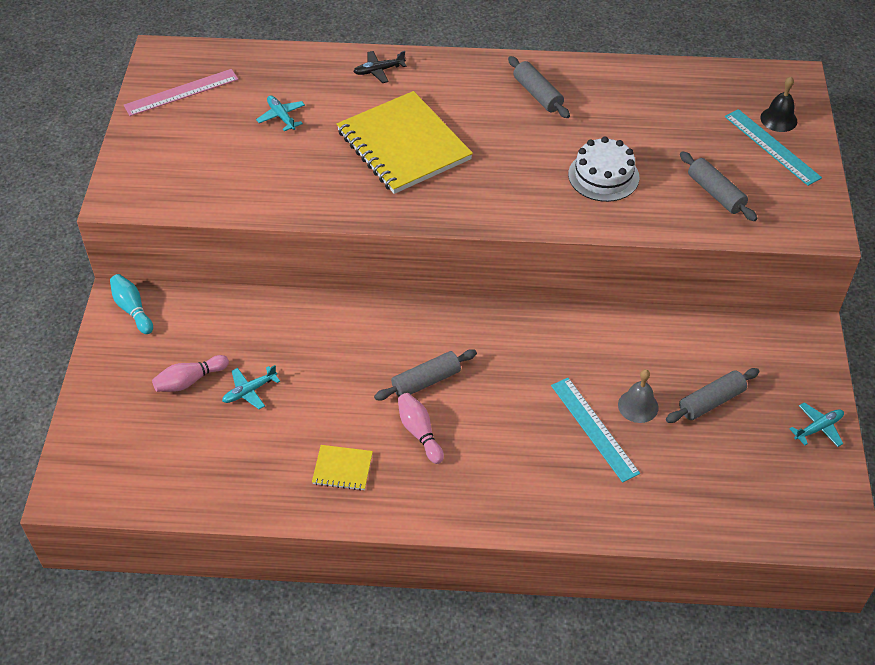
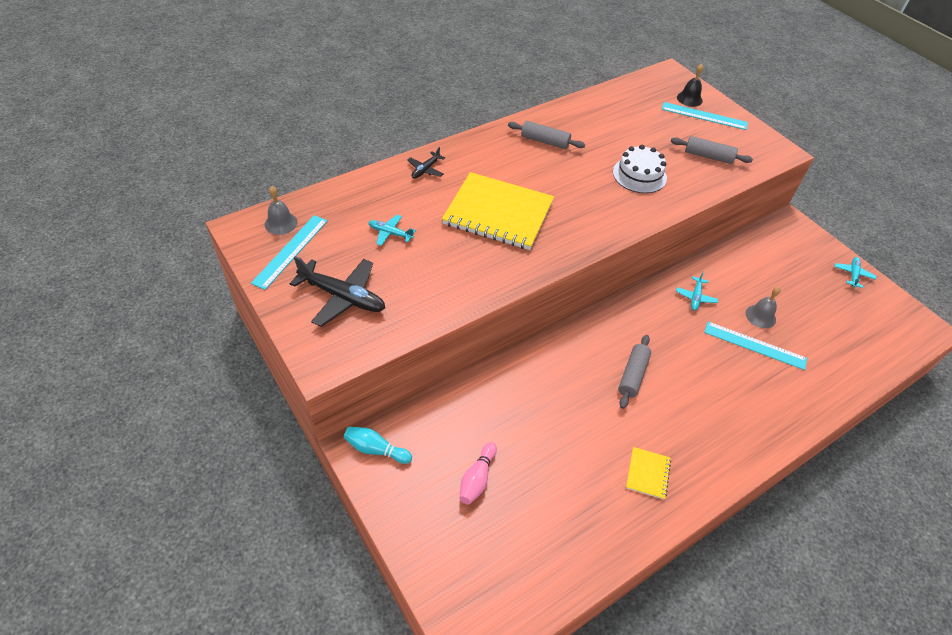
camera: 40 degrees left, 0 degrees up
(181, 92) = (291, 251): pink ruler -> turquoise ruler
(184, 153) = (343, 297): none -> black plane
(197, 63) = (281, 223): none -> grey bell
(249, 391) = (528, 458): turquoise plane -> turquoise plane (695, 297)
(342, 469) = (648, 473): yellow notebook -> yellow notebook turned 45 degrees counterclockwise
(419, 432) = (666, 414): pink bowling pin -> none
(711, 401) = (791, 290): grey rolling pin -> none

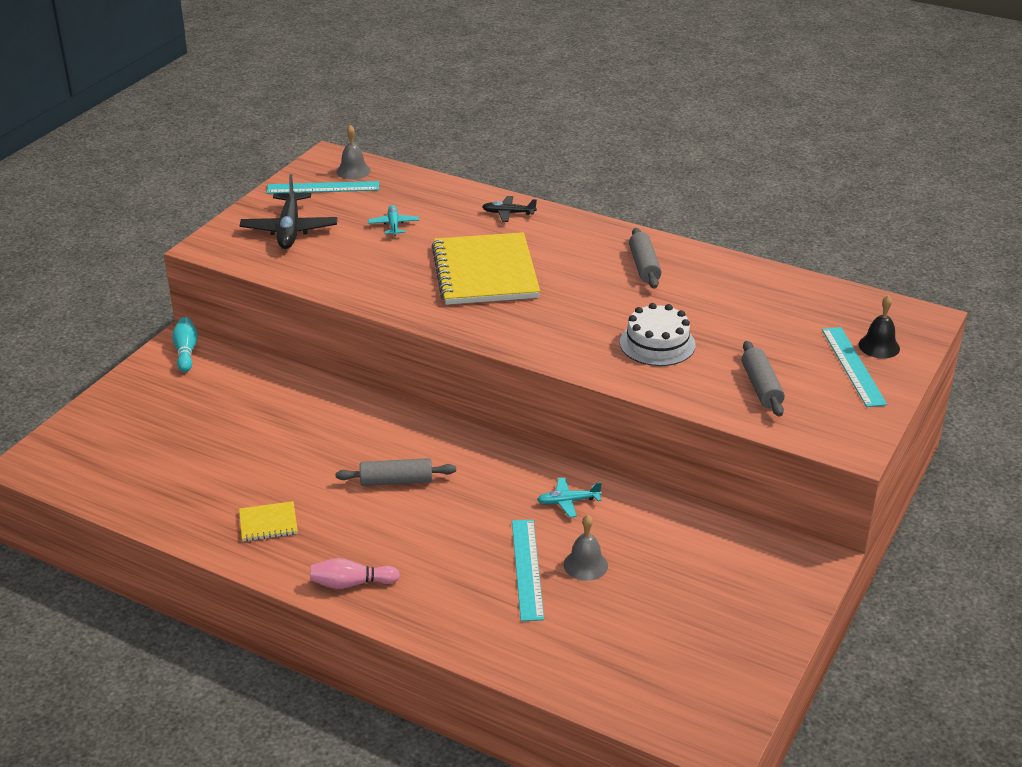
camera: 65 degrees right, 15 degrees down
(477, 478) = (191, 417): pink bowling pin -> pink bowling pin (351, 583)
(853, 274) = (762, 644): turquoise plane -> none

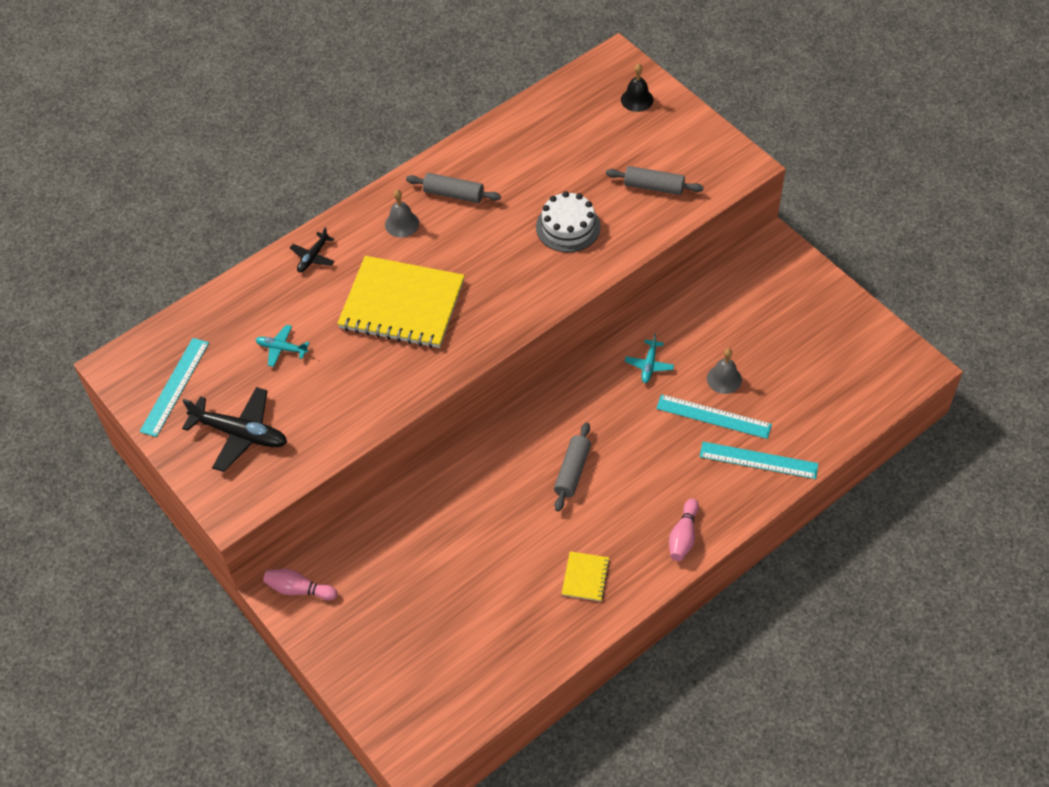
camera: 65 degrees left, 20 degrees up
(186, 352) = (299, 589): turquoise bowling pin -> pink bowling pin
(353, 171) = (157, 353): grey bell -> grey bell (402, 224)
(853, 366) = (653, 124): turquoise ruler -> turquoise ruler (758, 460)

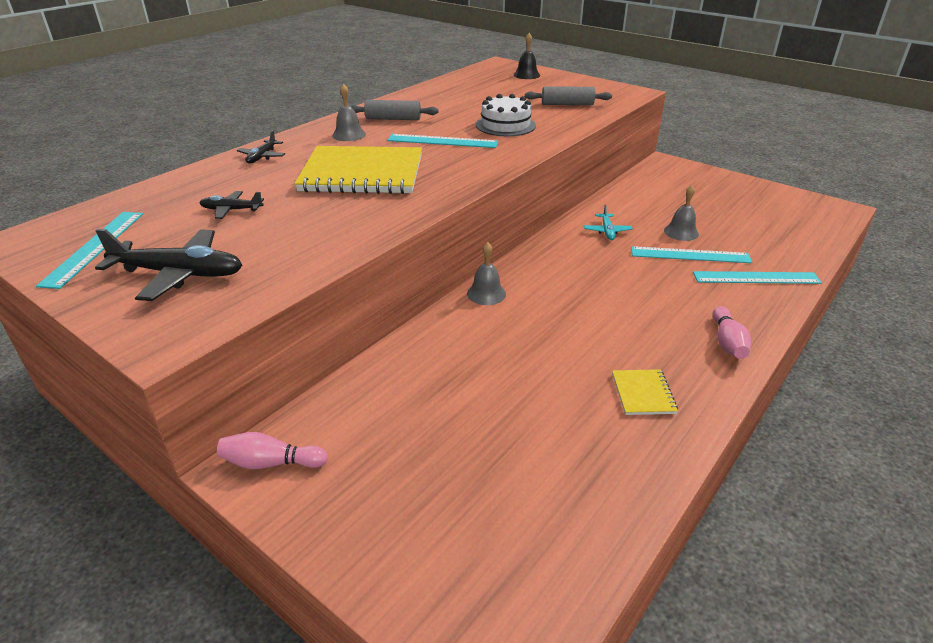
camera: 15 degrees left, 20 degrees down
(281, 349) = (231, 210): turquoise plane -> black plane
(493, 252) = (442, 141): none -> turquoise ruler
(499, 439) = (486, 293): none -> grey bell
(572, 471) = (576, 308): grey rolling pin -> none

